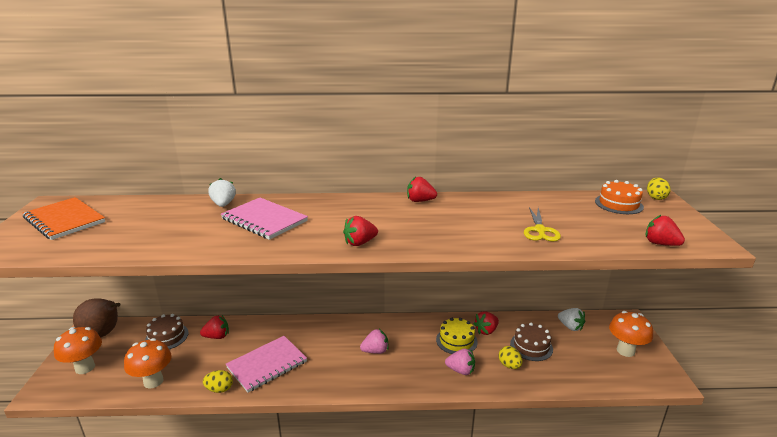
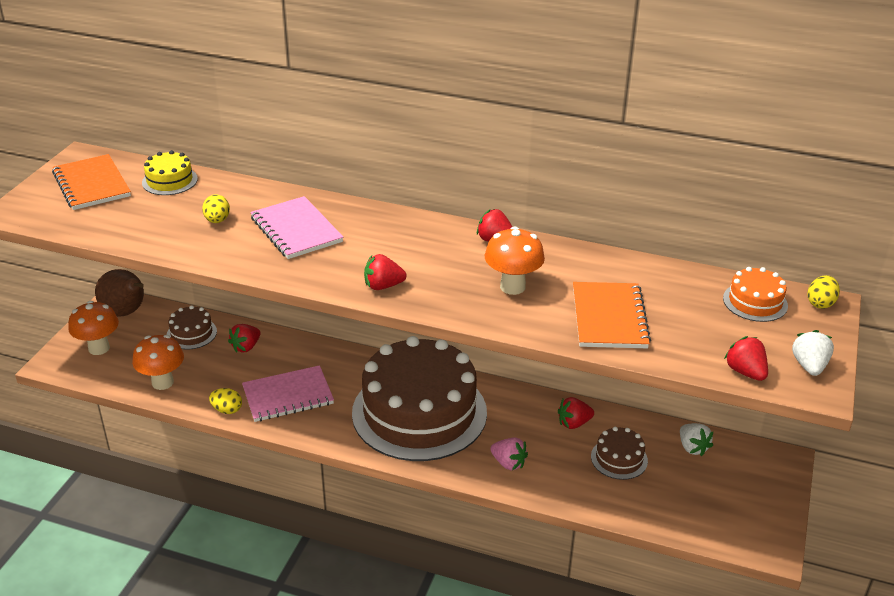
camera: 20 degrees right, 10 degrees up
(217, 336) = (246, 347): red strawberry -> red strawberry turned 120 degrees clockwise
(223, 204) = (262, 196): white strawberry -> white strawberry (809, 366)
(375, 351) = (419, 412): pink strawberry -> brown cake
(456, 341) = (527, 426): yellow cake -> yellow cake (169, 181)
(509, 365) = (573, 474): yellow egg -> yellow egg (217, 220)
(540, 230) = (609, 317): yellow scissors -> orange notebook
(625, 351) = (743, 498): orange mushroom -> orange mushroom (512, 287)

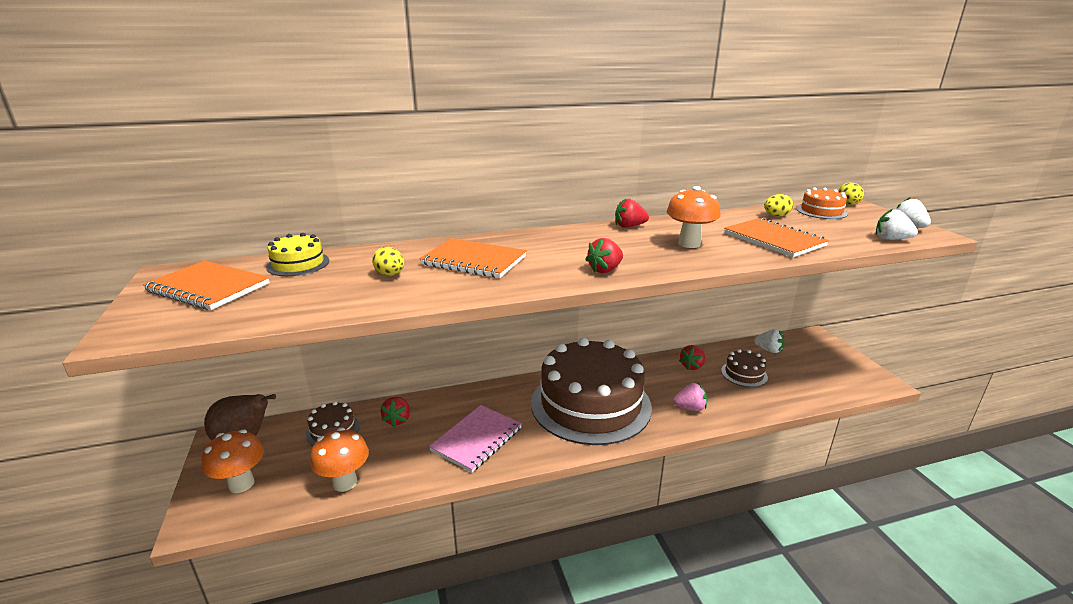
camera: 35 degrees left, 10 degrees down
(227, 410) = (435, 475): yellow egg -> yellow egg (776, 216)
(296, 230) = (474, 261): pink notebook -> orange notebook
(745, 372) = (891, 239): red strawberry -> white strawberry

